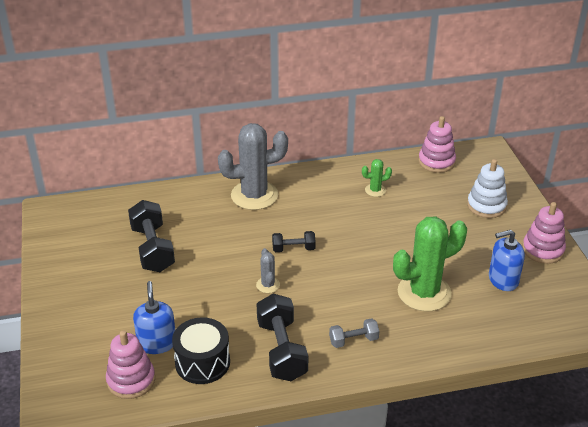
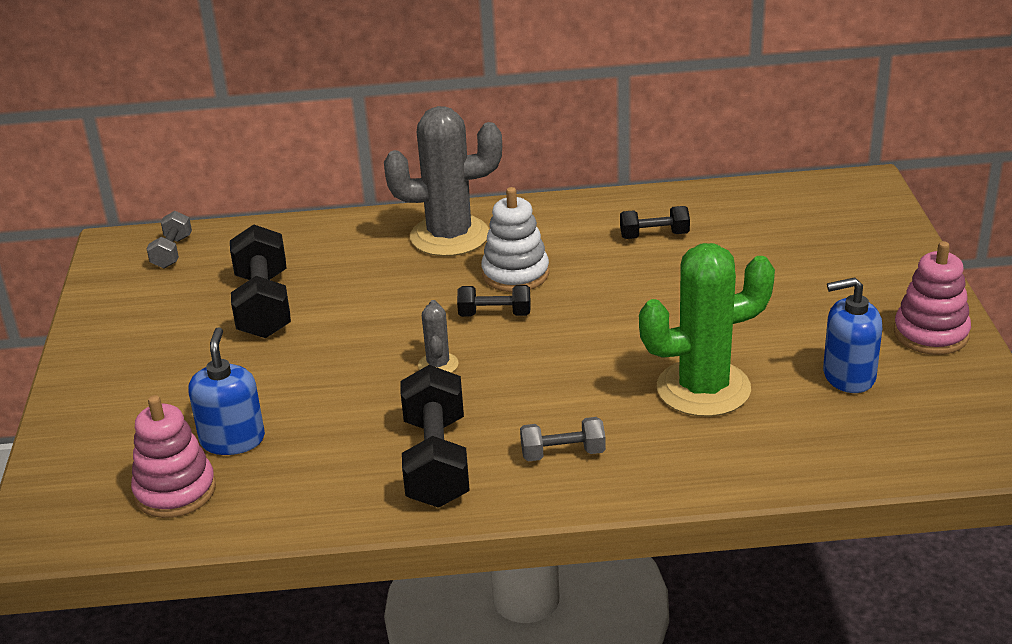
camera: 10 degrees right, 5 degrees down
(86, 213) = (172, 252): none -> grey dumbbell
(202, 362) = (299, 472): black drum -> none
(375, 190) = (654, 235): green cactus -> black dumbbell
(436, 162) = (770, 198): pink stacking toy -> none
(486, 206) = (843, 264): white stacking toy -> white stacking toy (515, 274)

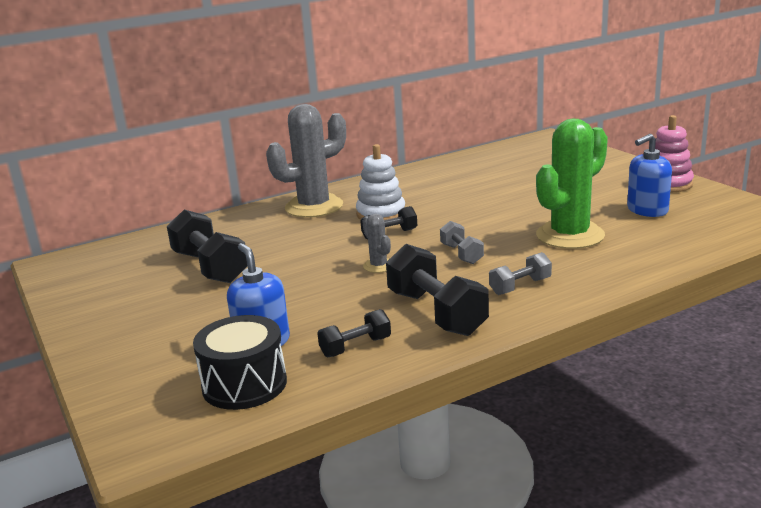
camera: 25 degrees left, 10 degrees down
(172, 252) = (104, 257): grey dumbbell -> grey dumbbell (461, 254)
(175, 491) = (244, 384): pink stacking toy -> black drum
(654, 235) = (451, 180): black dumbbell -> black dumbbell (356, 347)

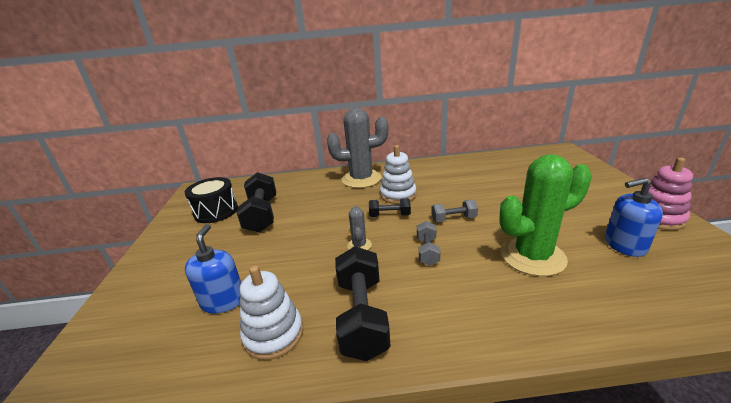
camera: 25 degrees right, 5 degrees up
(244, 384) = (170, 345): black drum -> black drum (216, 211)
(356, 347) = (273, 334): black dumbbell -> white stacking toy
(520, 286) = (452, 307): grey dumbbell -> grey dumbbell (453, 219)

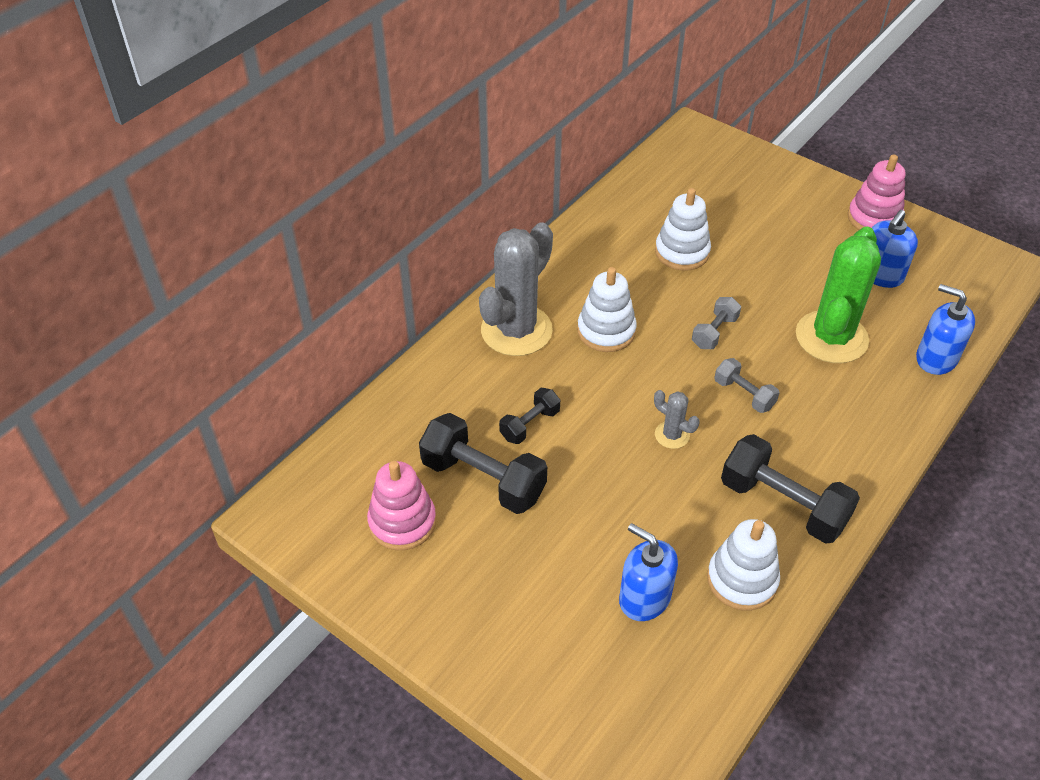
camera: 50 degrees left, 20 degrees up
(216, 211) = (402, 522): black drum -> pink stacking toy
(390, 215) = (643, 371): black dumbbell -> black dumbbell (529, 424)
(485, 185) = (682, 252): none -> white stacking toy
(620, 314) = (936, 358): none -> blue soap dispenser

